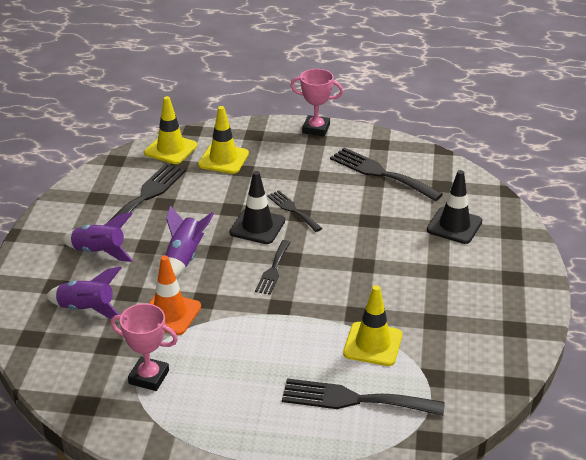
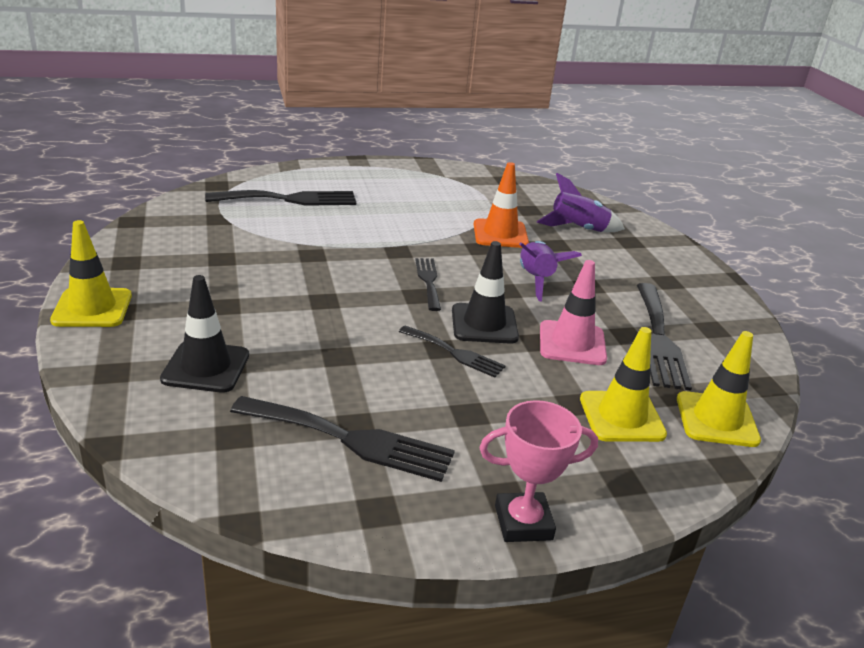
camera: 155 degrees right, 5 degrees down
(100, 252) = (628, 273): purple rocket -> none
(149, 377) = (474, 196): pink trophy -> none
(208, 203) = (572, 343): none -> pink traffic cone
(372, 344) = (285, 234): yellow traffic cone -> yellow traffic cone (92, 308)

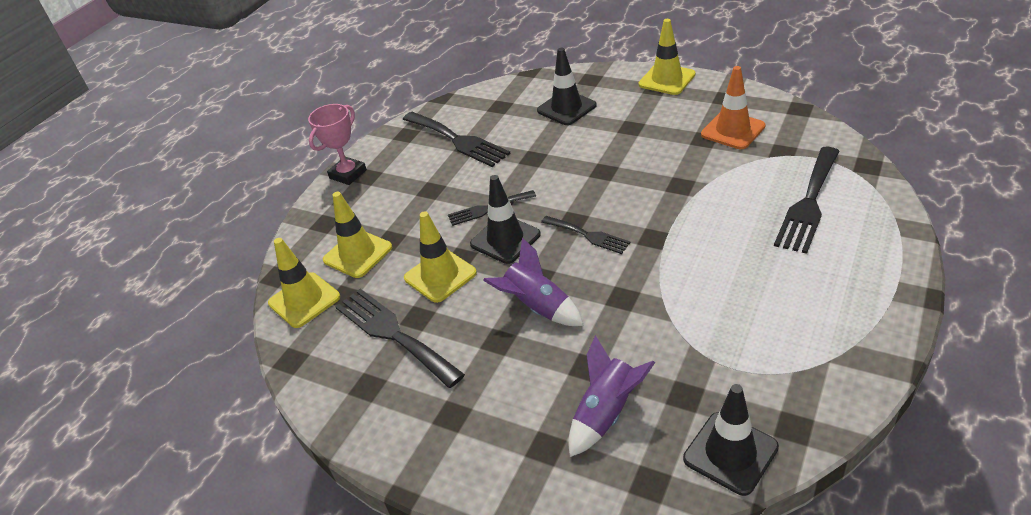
camera: 140 degrees right, 10 degrees up
(350, 440) = (458, 140): black fork -> black fork turned 105 degrees counterclockwise
(500, 234) = (639, 330): orange traffic cone -> orange traffic cone (733, 130)
(546, 191) = (730, 453): none -> black traffic cone
(572, 343) = (440, 275): pink traffic cone -> yellow traffic cone

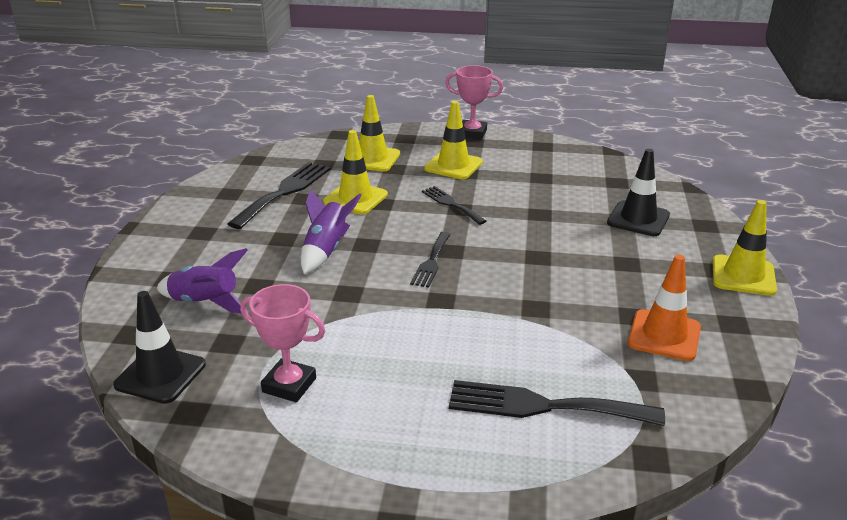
camera: 65 degrees right, 10 degrees down
(304, 300) = (315, 150): yellow traffic cone -> yellow traffic cone (453, 165)
(458, 140) = (547, 171): black fork -> none
(505, 239) = (411, 220): black traffic cone -> none
(762, 350) = (289, 385): none -> pink trophy

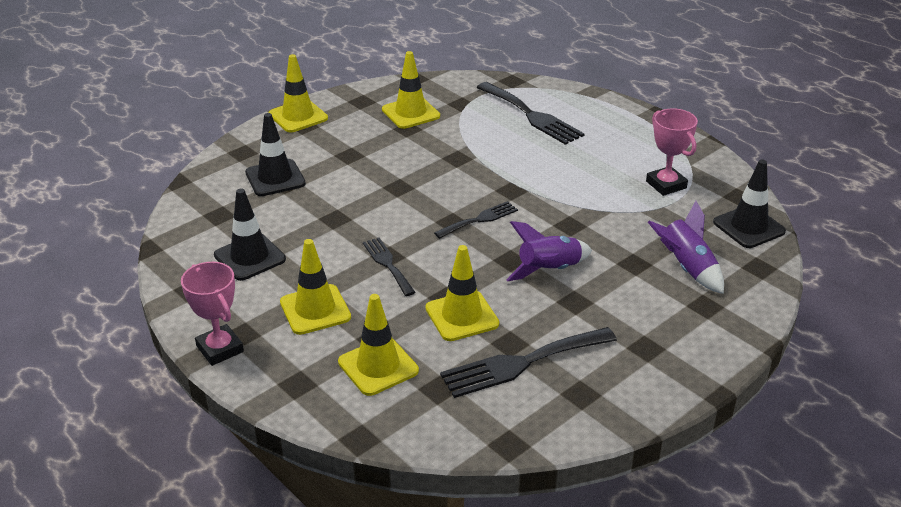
camera: 140 degrees left, 5 degrees up
(451, 204) = (387, 264): black fork -> black fork turned 150 degrees clockwise
(545, 171) = (250, 257): none -> black traffic cone
(664, 335) = (411, 113): orange traffic cone -> yellow traffic cone

